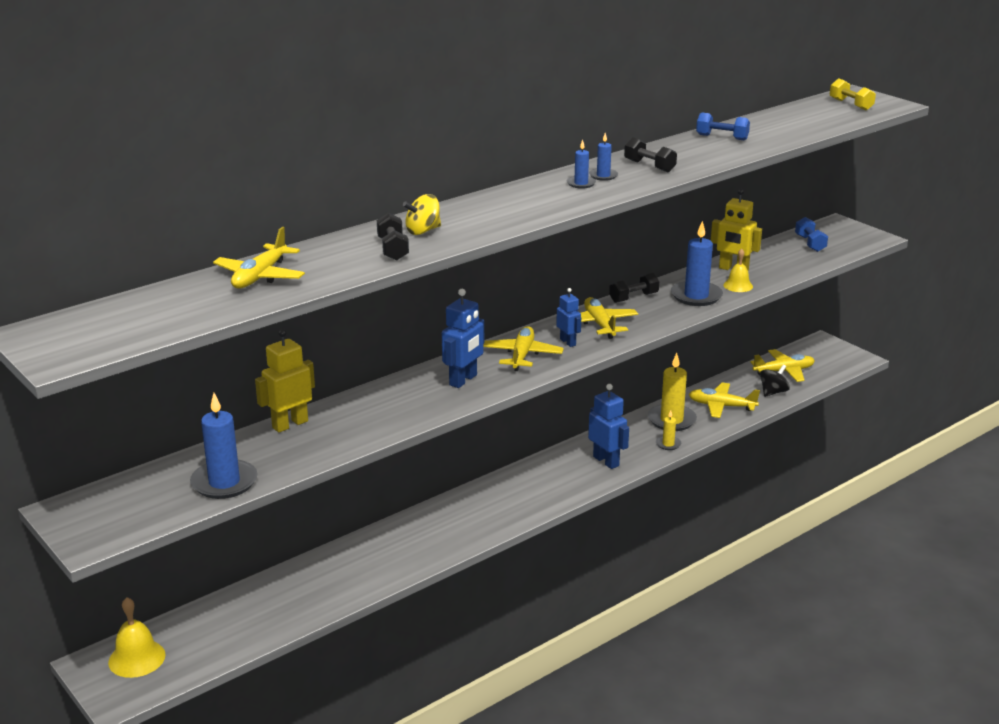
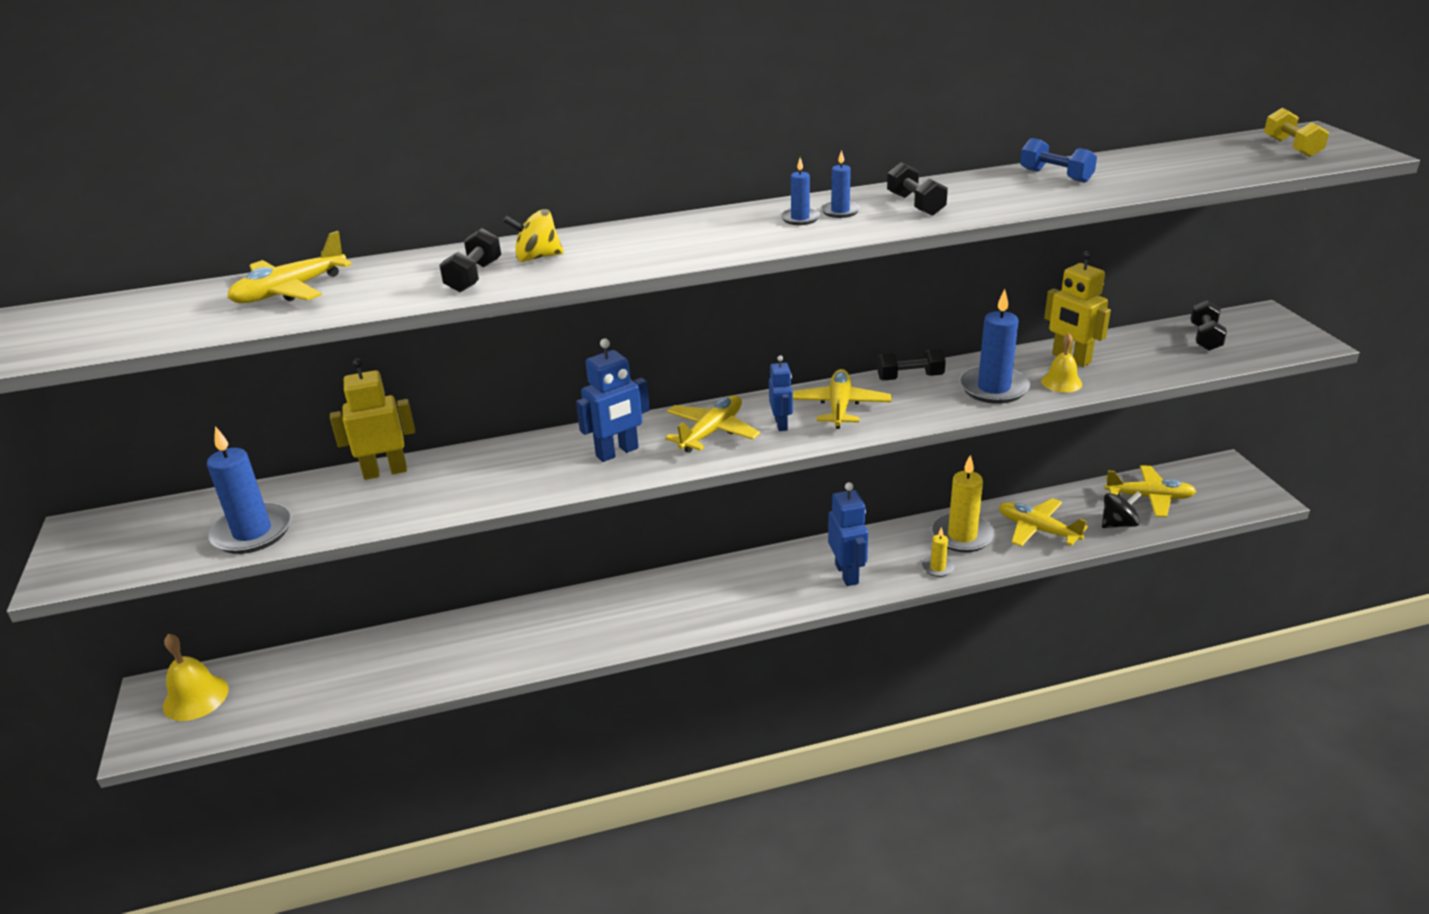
camera: 25 degrees right, 5 degrees up
(810, 243) = (1205, 338): blue dumbbell -> black dumbbell

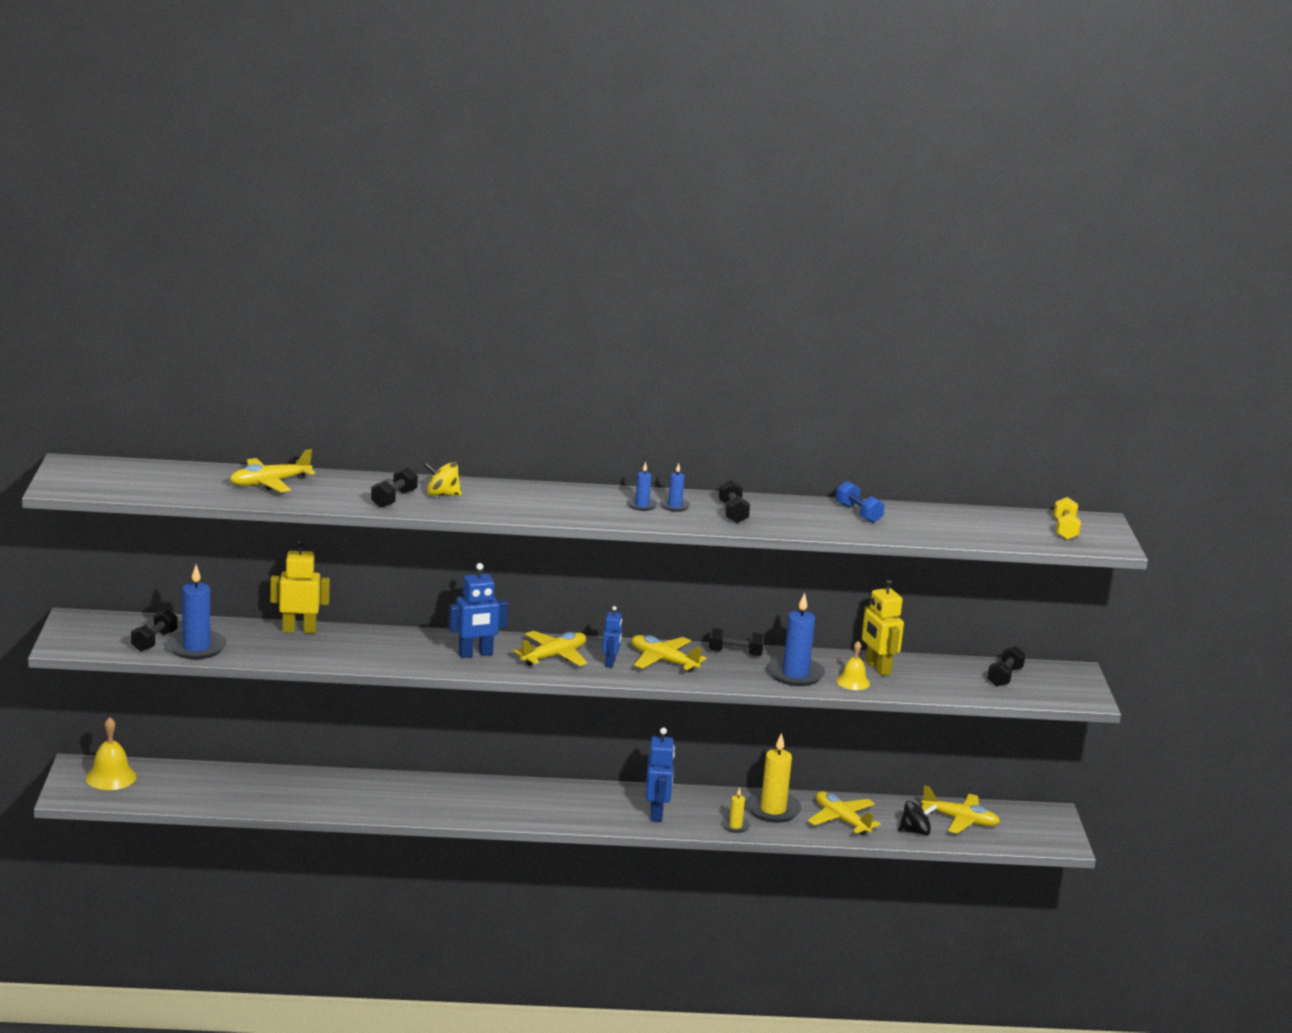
camera: 10 degrees right, 10 degrees down
(192, 536) = (154, 641): none -> black dumbbell
(839, 407) = (663, 661): yellow plane -> yellow plane turned 75 degrees counterclockwise

